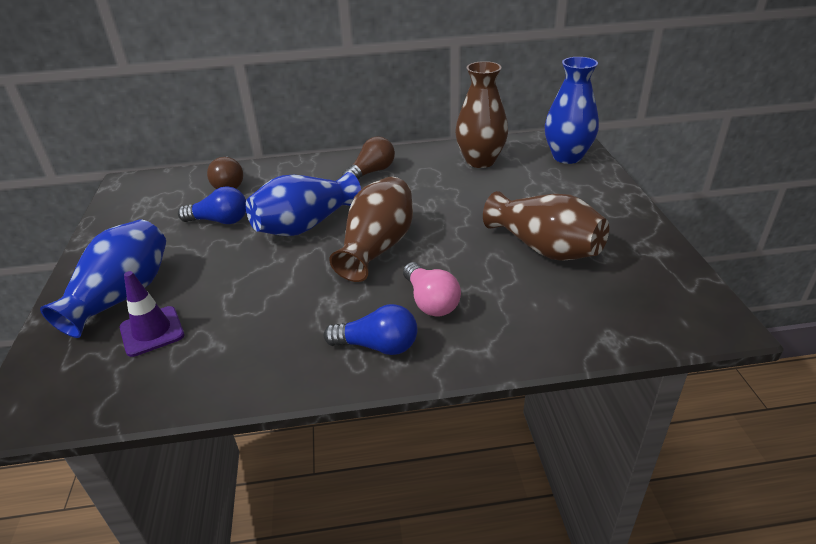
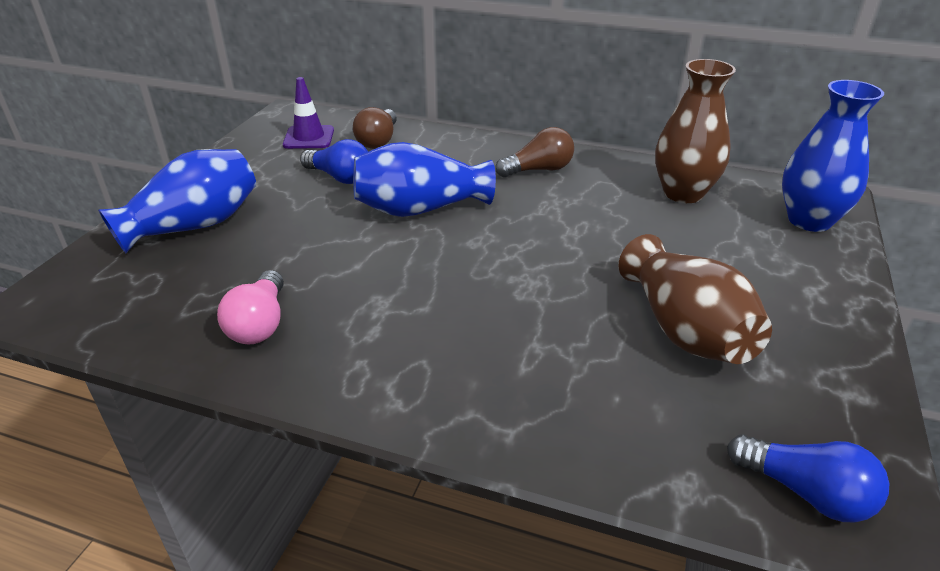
camera: 25 degrees right, 0 degrees up
(152, 331) = (191, 271): purple traffic cone -> purple traffic cone (309, 137)
(377, 247) = (478, 259): brown vase -> none
(378, 346) = (390, 375): blue light bulb -> blue light bulb (806, 492)
(430, 302) = (489, 345): pink light bulb -> pink light bulb (260, 324)

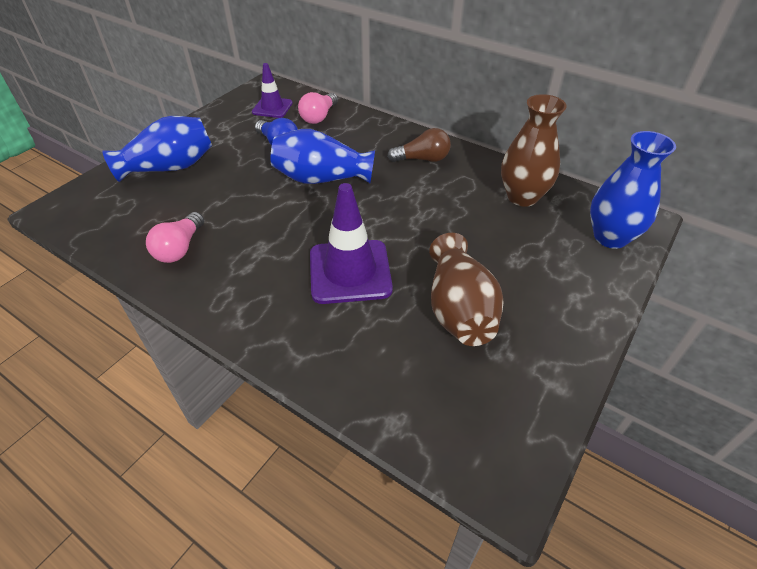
camera: 15 degrees right, 10 degrees up
(378, 140) = (319, 117): brown light bulb -> pink light bulb
(519, 311) = (350, 271): none -> purple traffic cone
(806, 492) = (474, 447): blue light bulb -> none

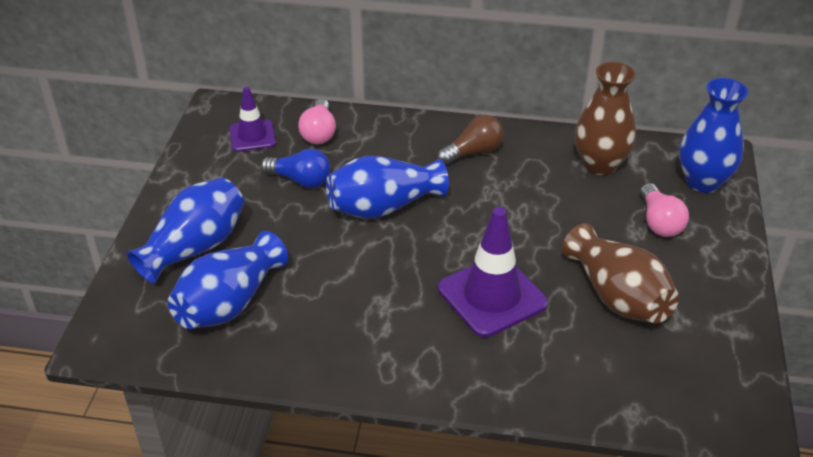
camera: 25 degrees left, 5 degrees down
(156, 211) = (229, 303): none -> blue vase
(180, 248) = (295, 333): pink light bulb -> pink light bulb (659, 222)

